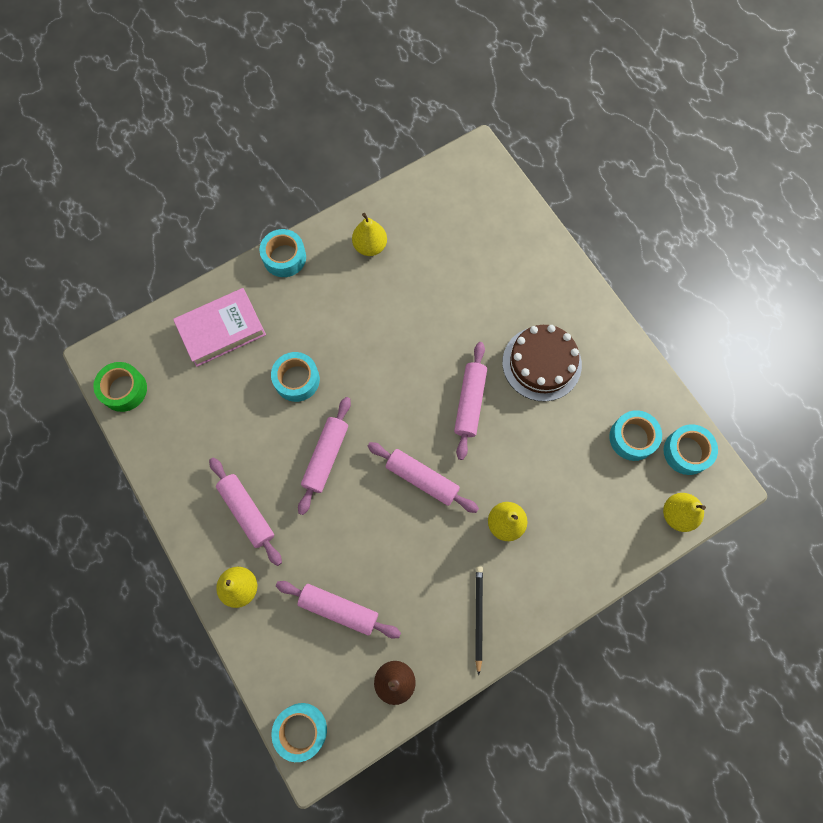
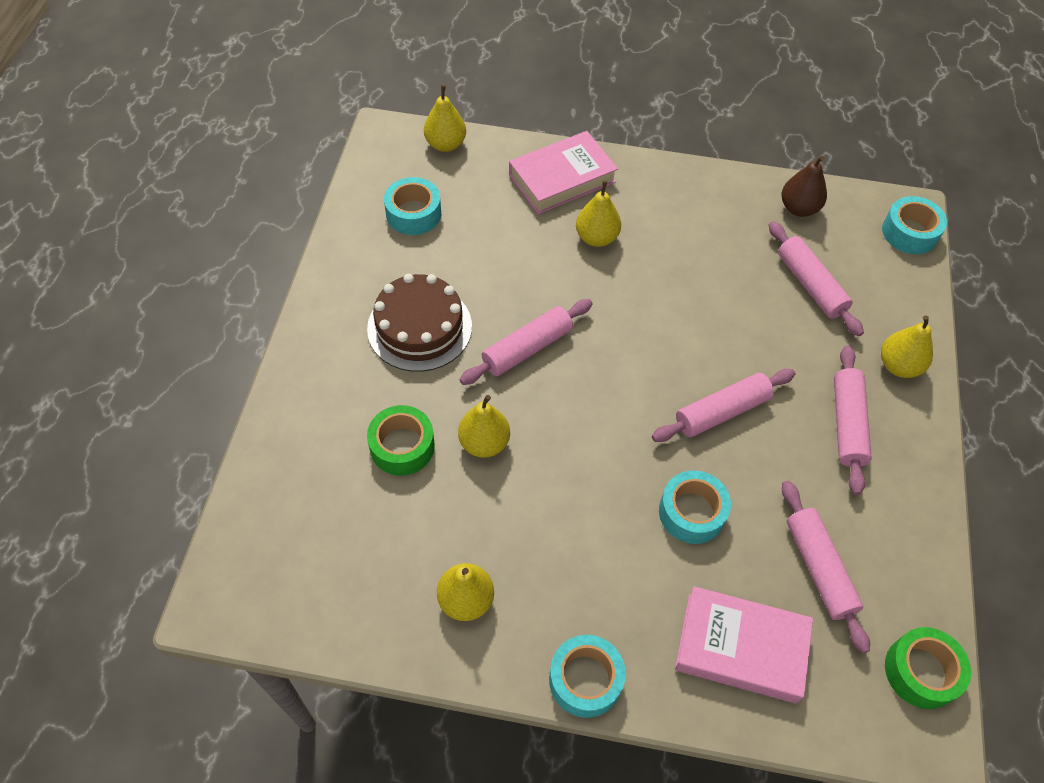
camera: 140 degrees left, 15 degrees down
(422, 479) = (639, 323): pink rolling pin -> pink rolling pin (819, 569)
(437, 327) = (484, 443): none -> yellow pear
(476, 290) = (402, 446): none -> green tape
(478, 617) = (686, 198): black pencil -> none
(574, 556) = (562, 178): none -> pink book
(686, 452) = (382, 173): turquoise tape -> none

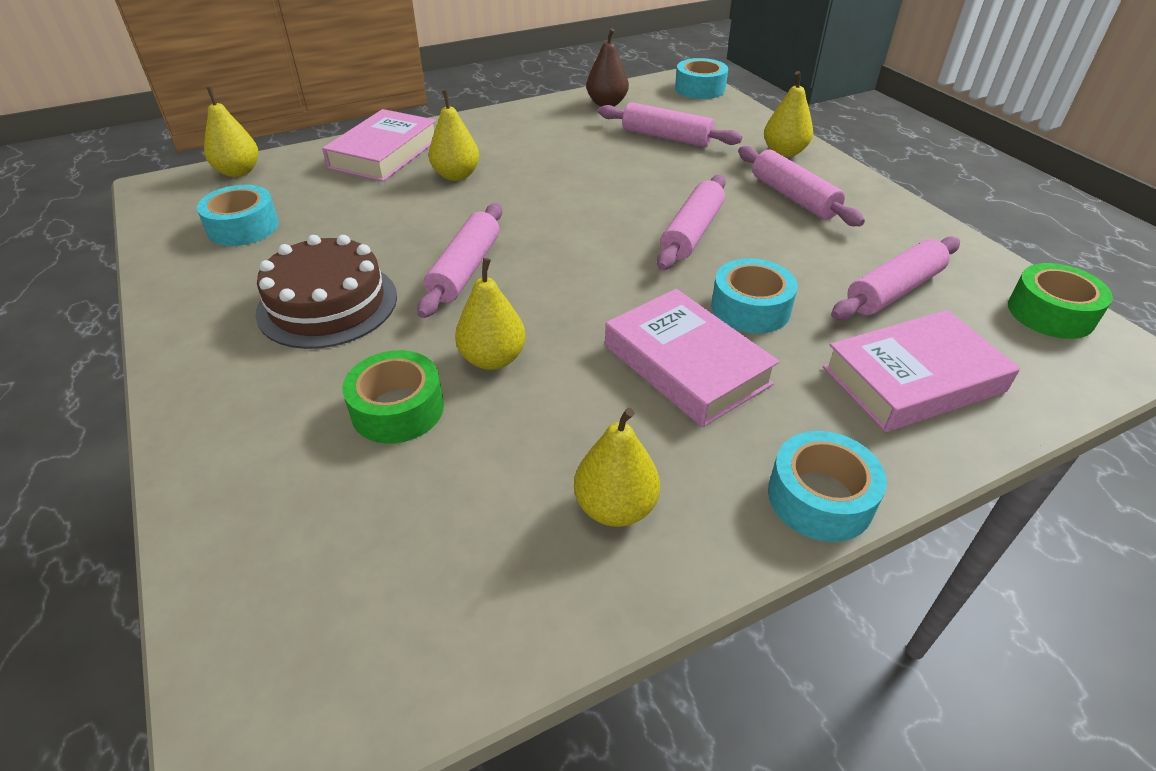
camera: 35 degrees left, 15 degrees down
(600, 530) = (686, 364): none -> pink book
(819, 569) = (893, 290): pink rolling pin -> pink rolling pin turned 75 degrees counterclockwise

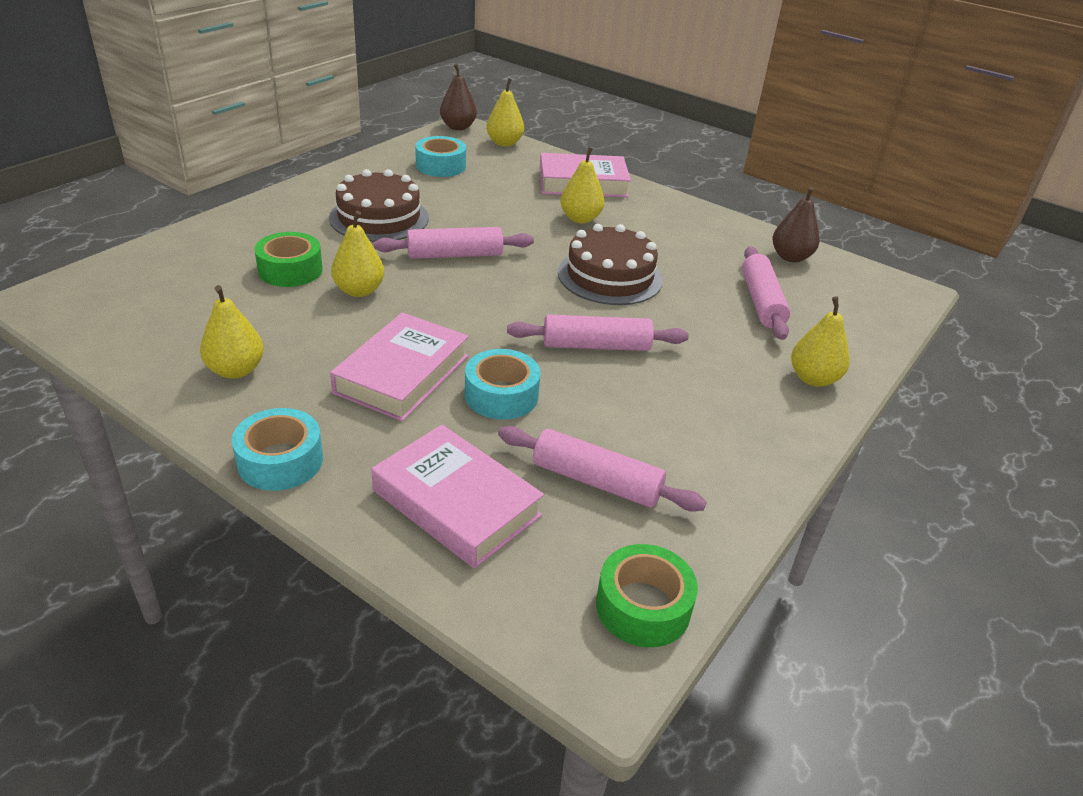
camera: 60 degrees right, 5 degrees down
(155, 190) = (458, 127): none -> brown pear
(577, 191) = (610, 276): none -> brown cake
(700, 89) = (898, 303): turquoise tape -> none
(793, 197) = (721, 396): pink rolling pin -> none

